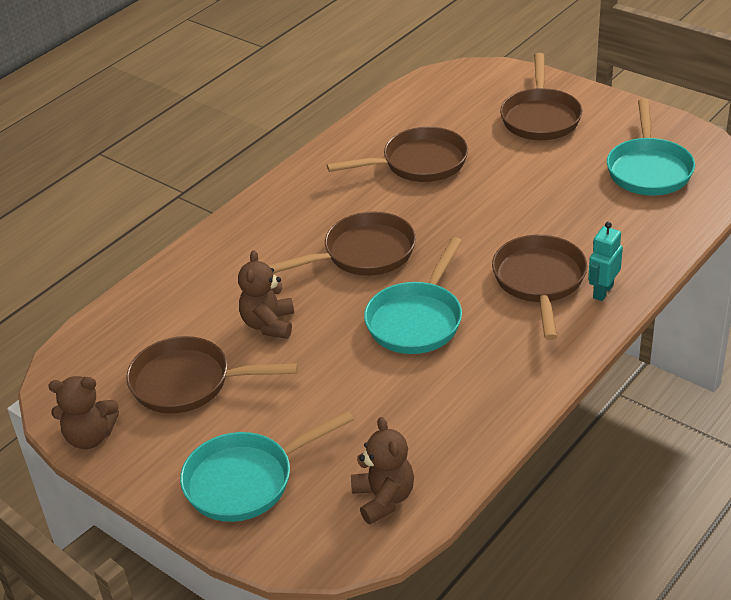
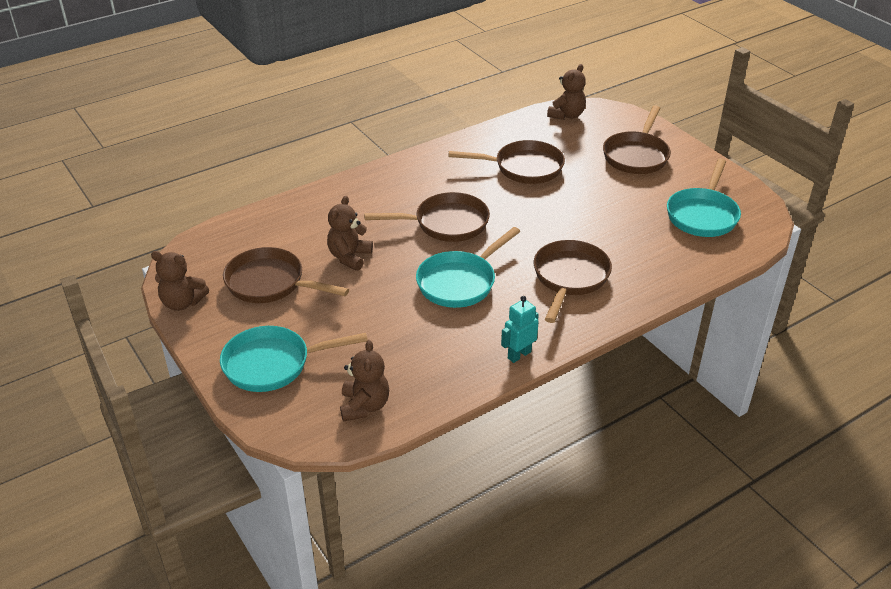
camera: 15 degrees right, 0 degrees up
(436, 87) = (566, 115): none -> brown teddy bear
(602, 291) = (615, 298): turquoise robot -> turquoise robot (519, 355)

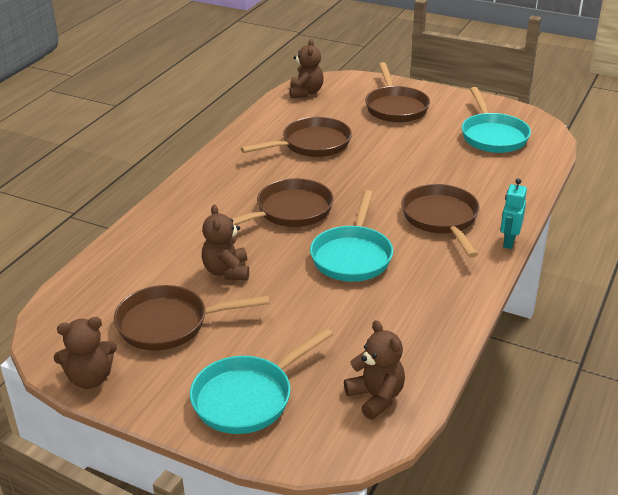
camera: 30 degrees left, 5 degrees down
(519, 355) = (465, 296): turquoise robot -> turquoise robot (509, 241)

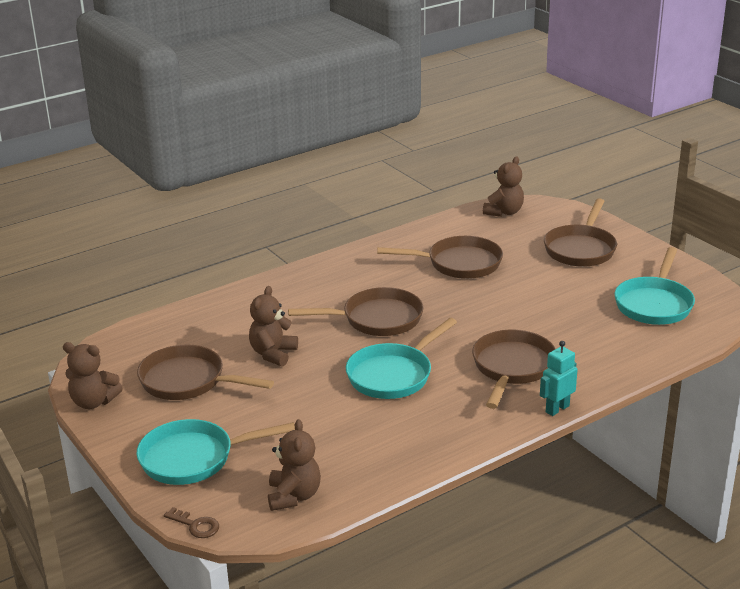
camera: 30 degrees right, 5 degrees down
(314, 463) = (196, 525): none -> brown key

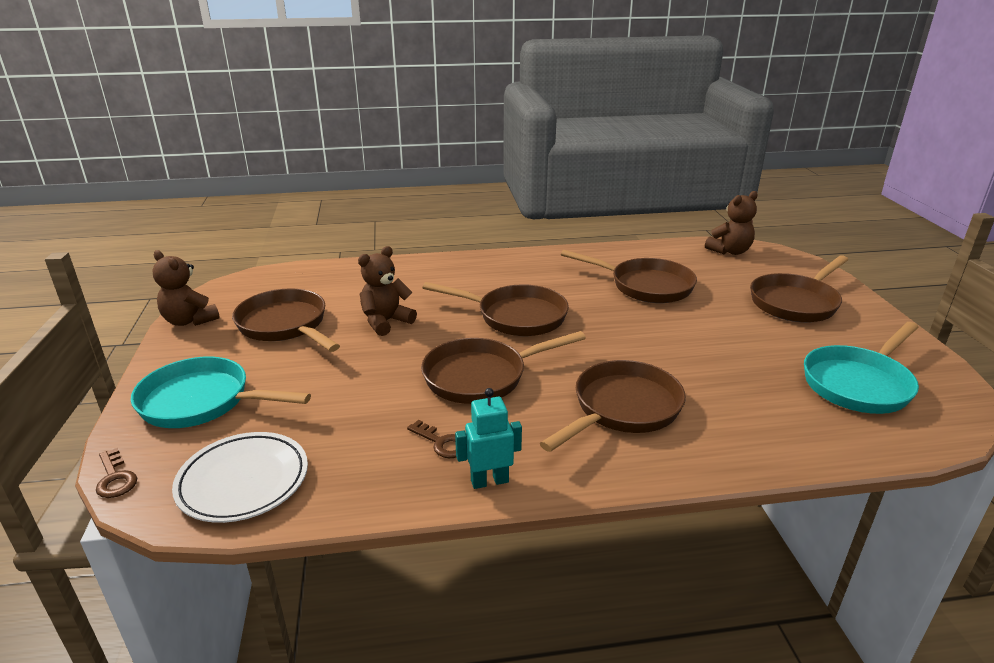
camera: 25 degrees right, 0 degrees up
(294, 496) = (243, 481): brown teddy bear -> white plate
(393, 375) = (481, 376): turquoise pan -> brown pan
(408, 428) = (442, 443): none -> brown key
(557, 409) = (643, 479): turquoise robot -> turquoise robot (489, 481)

